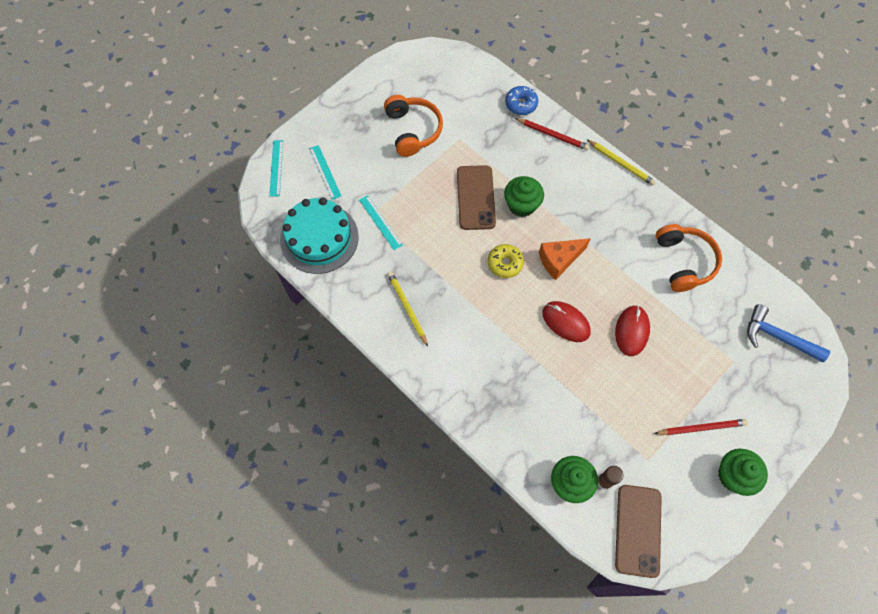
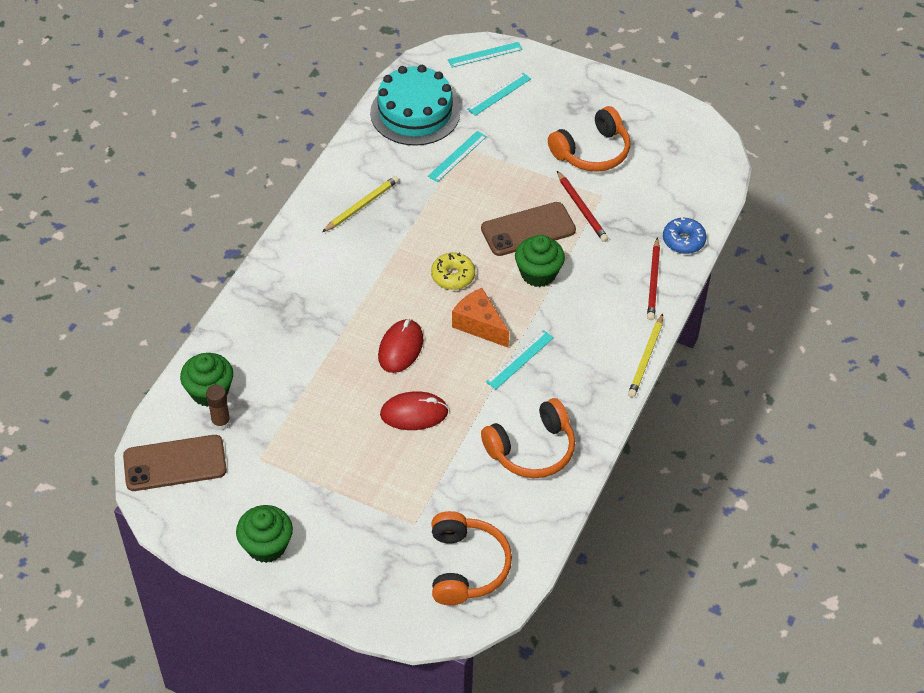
camera: 70 degrees right, 15 degrees down
(600, 243) = (520, 359): none -> turquoise ruler
(701, 428) = (315, 503): red pencil -> red pencil (581, 208)
(777, 337) = (466, 566): blue hammer -> orange headphones

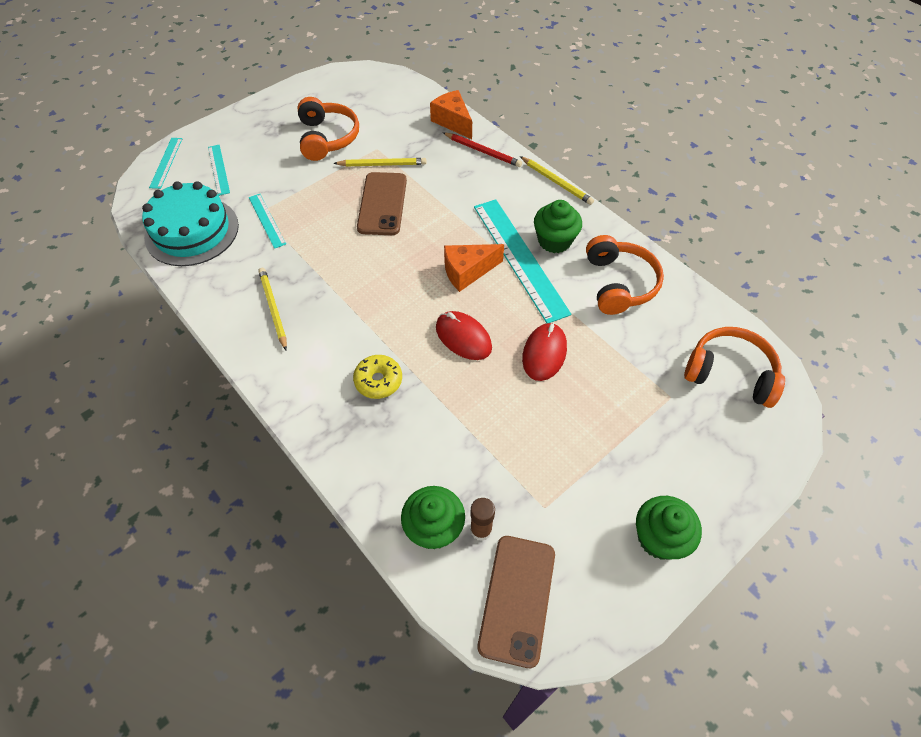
camera: 65 degrees left, 5 degrees up
(453, 276) = (402, 271): yellow donut -> yellow donut (378, 381)
(520, 359) = (519, 258): turquoise ruler -> turquoise ruler, size x2.03
(538, 274) = (434, 214): green cupcake -> green cupcake (554, 241)
(581, 208) = (382, 164): red pencil -> yellow pencil
(683, 241) = (453, 122): blue donut -> orange cheese

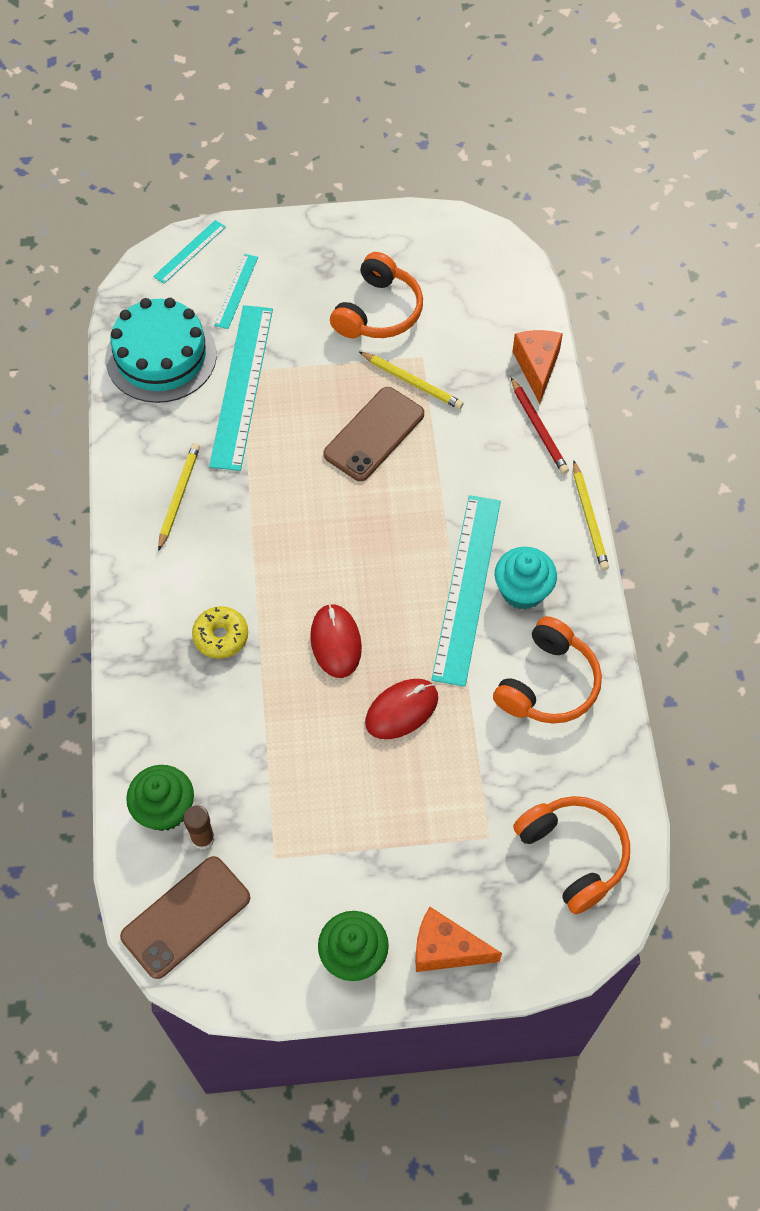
camera: 35 degrees right, 5 degrees up
(267, 220) = (242, 386): turquoise ruler -> turquoise ruler, size x2.03
(467, 272) = (399, 571): orange cheese -> orange cheese (446, 949)
(554, 241) = (522, 590): green cupcake -> turquoise cupcake

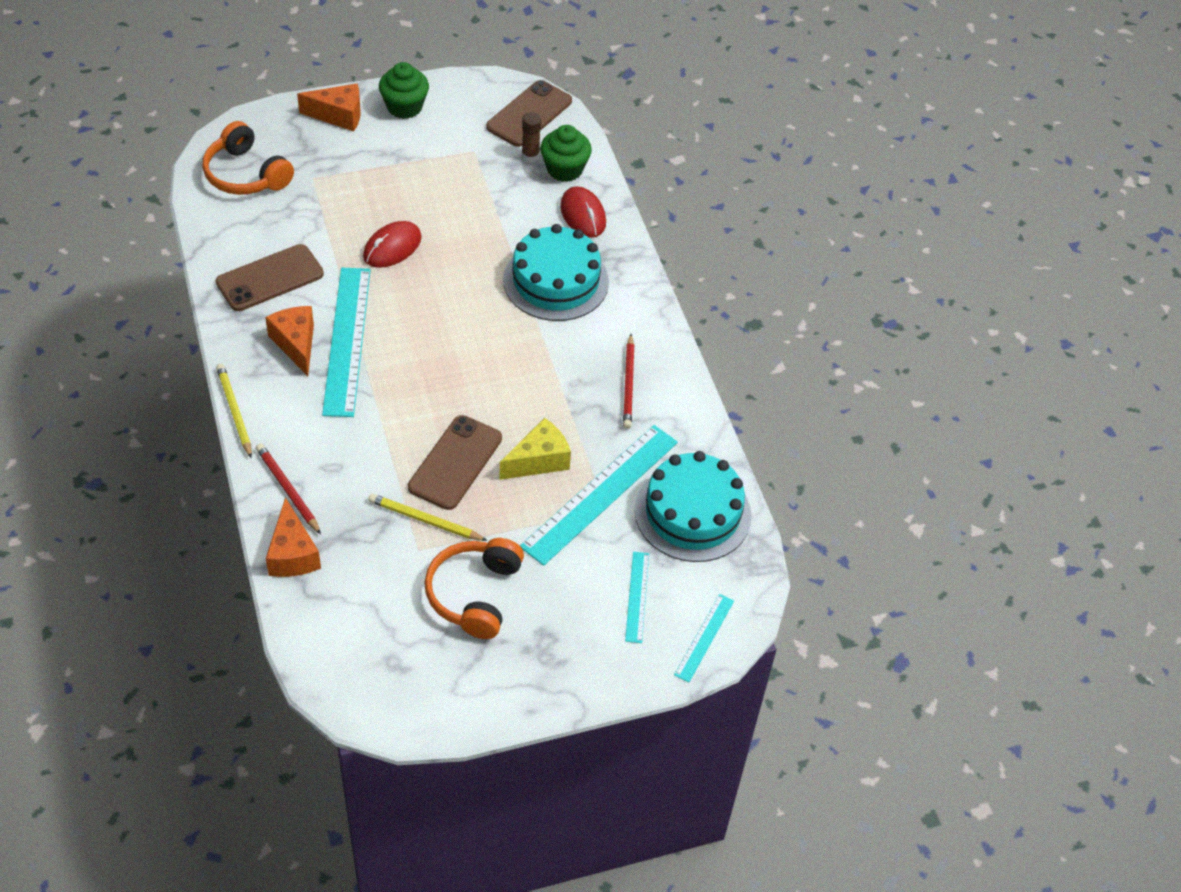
camera: 165 degrees right, 10 degrees down
(179, 496) = (628, 384): yellow pencil -> red pencil
(221, 636) = (556, 281): yellow donut -> turquoise cake
(242, 386) = (600, 493): turquoise ruler -> turquoise ruler turned 45 degrees clockwise
(292, 426) = (539, 460): none -> yellow cheese
(335, 642) = (457, 287): red mouse -> red mouse (583, 215)
(522, 590) = (296, 344): turquoise cupcake -> orange cheese
(548, 683) = (270, 278): orange headphones -> brown phone

